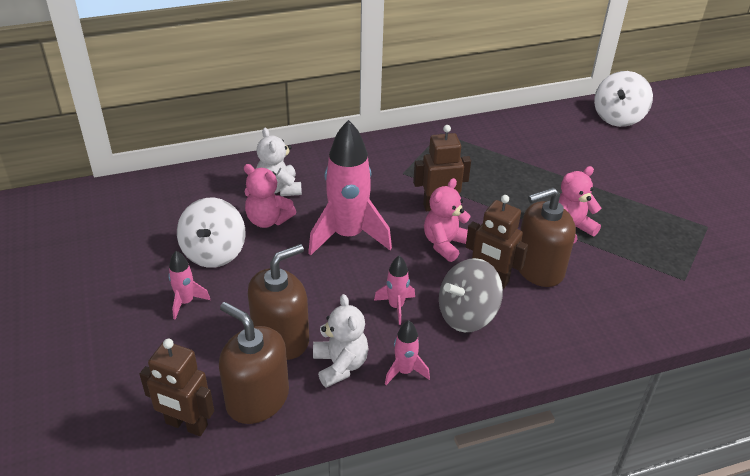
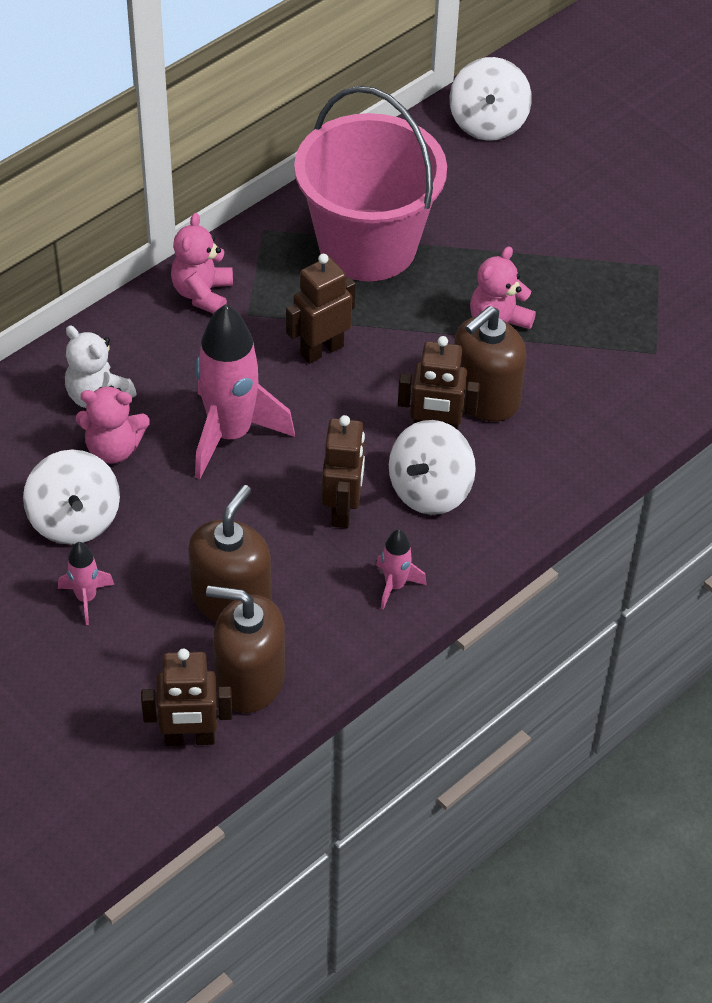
camera: 25 degrees left, 10 degrees up
(340, 365) = (319, 606): white teddy bear -> none
(396, 306) = (343, 510): pink rocket -> brown robot
(445, 244) = (357, 403): pink teddy bear -> pink teddy bear (202, 294)
(467, 315) = (430, 490): grey spinning top -> white spinning top
(503, 158) = (367, 245): none -> pink bucket

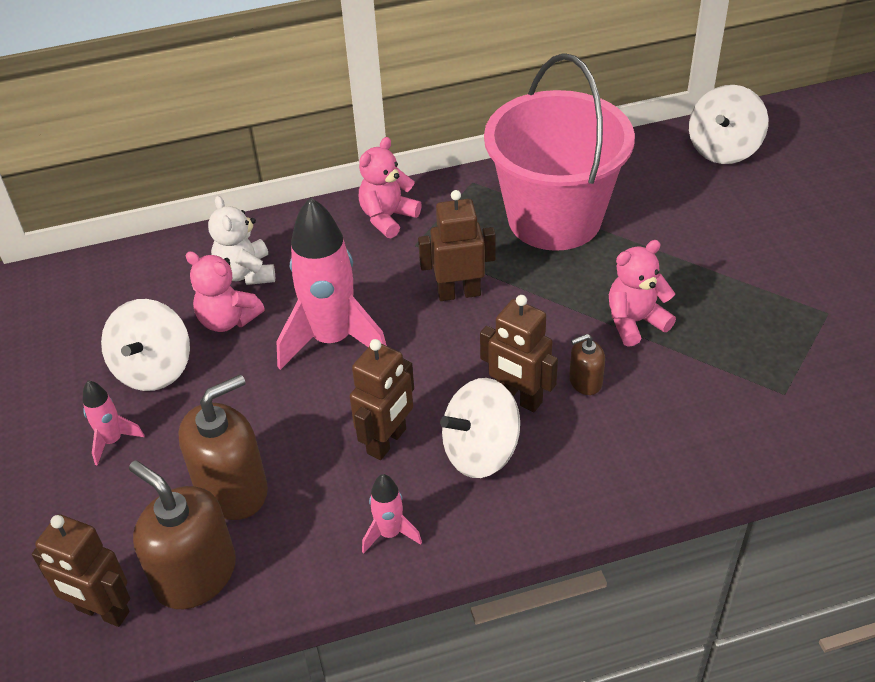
camera: 30 degrees right, 5 degrees down
(484, 397) = (585, 381): brown soap dispenser -> brown soap dispenser, size x0.50

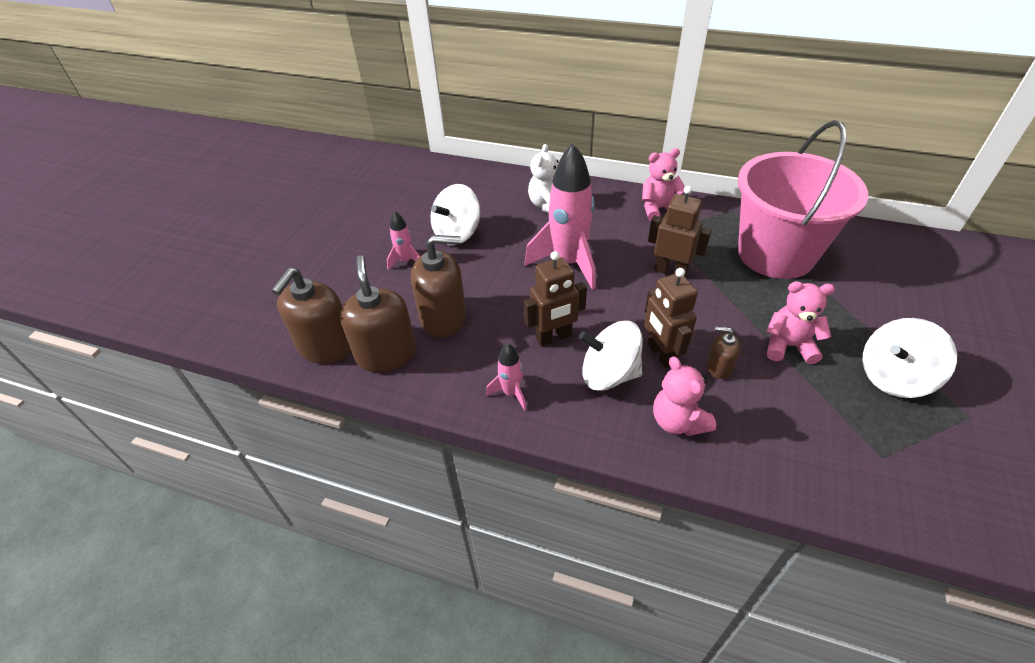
camera: 35 degrees right, 0 degrees up
(102, 611) = (326, 346): brown robot -> brown soap dispenser
(228, 320) = (517, 226): pink teddy bear -> pink teddy bear (678, 421)
(723, 149) = (952, 261): white spinning top -> white spinning top (893, 377)

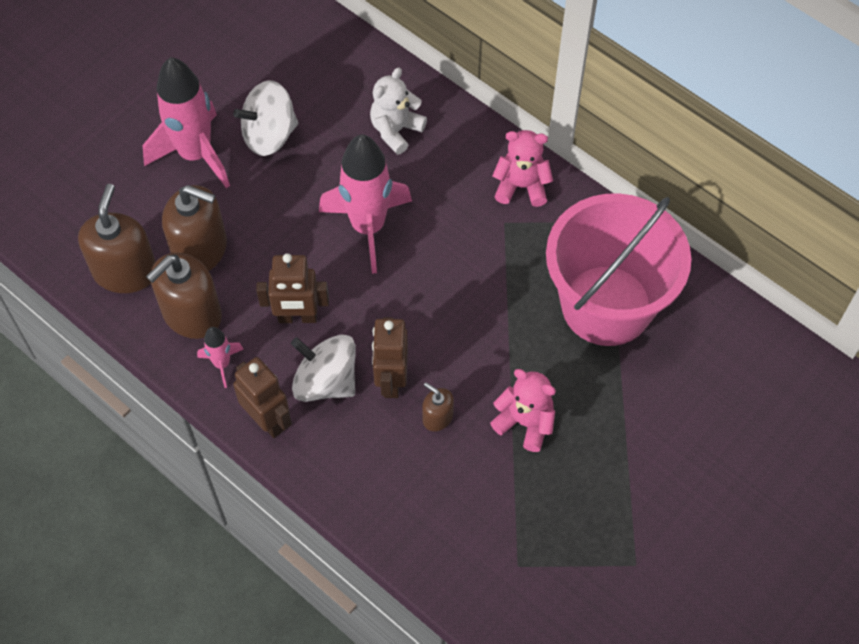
camera: 20 degrees right, 15 degrees up
(326, 346) = (71, 239): brown soap dispenser -> brown soap dispenser (191, 314)
(406, 261) = (195, 154): pink rocket -> pink rocket, size x2.13
(671, 271) = (472, 282): brown robot -> brown robot (267, 420)
(678, 421) = (358, 456): pink teddy bear -> none
(893, 377) = (600, 497): white spinning top -> none

